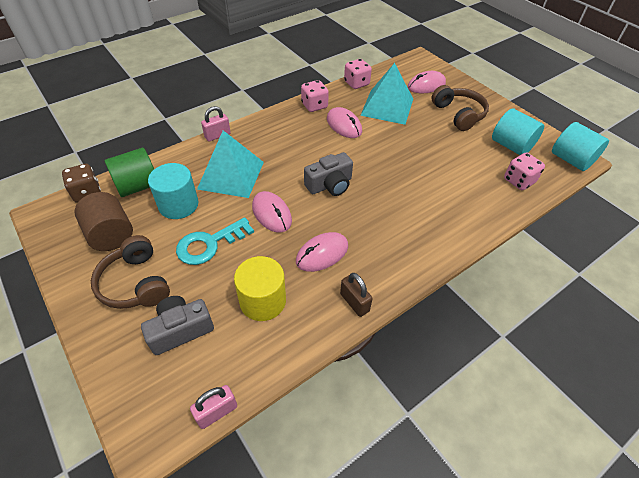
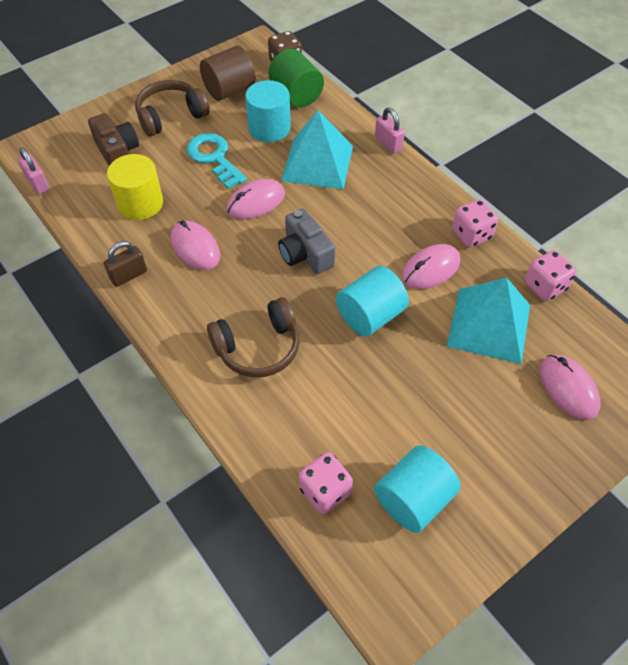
camera: 90 degrees right, 5 degrees up
(180, 330) = (117, 152): grey camera -> brown camera
(458, 114) = (489, 429): brown headphones -> brown headphones (258, 347)
(571, 160) = (385, 597): turquoise cylinder -> turquoise cylinder (370, 316)

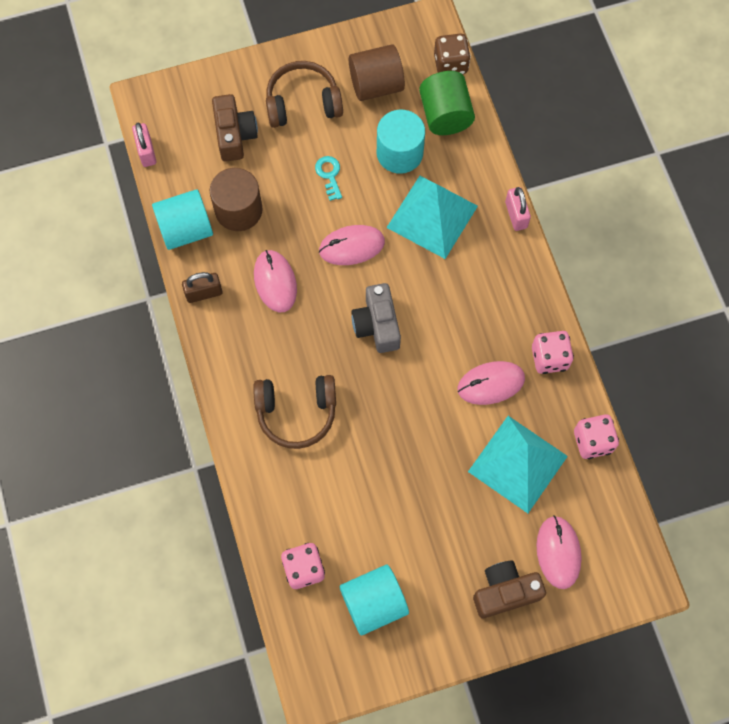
camera: 20 degrees right, 15 degrees up
(140, 203) = (238, 210): yellow cylinder -> brown cylinder
(214, 158) = (329, 175): turquoise key -> turquoise key, size x0.56
(370, 316) = (411, 415): turquoise cylinder -> turquoise cylinder (186, 229)
(538, 442) = (505, 592): none -> brown camera

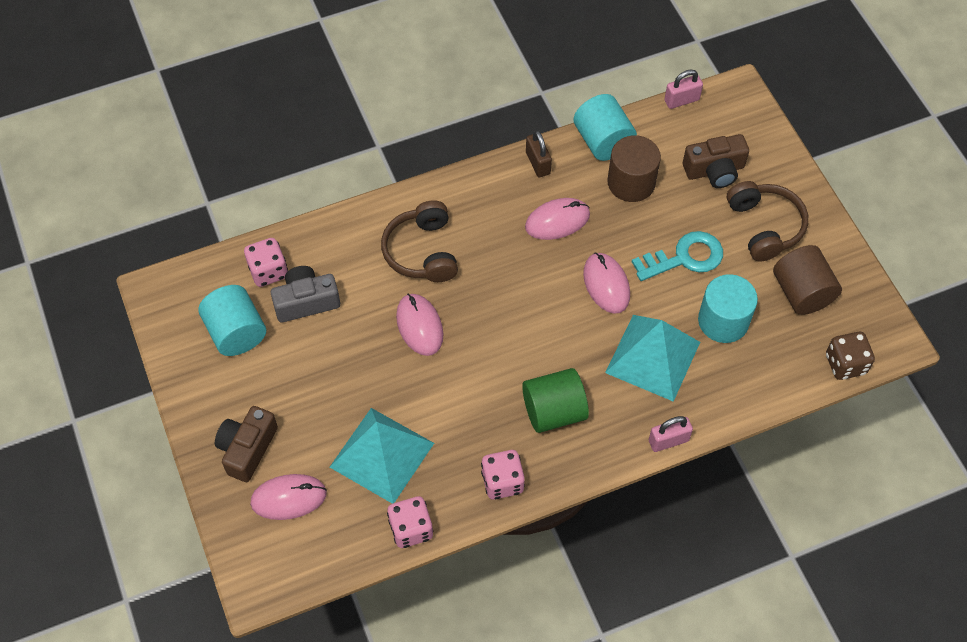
camera: 85 degrees right, 10 degrees down
(329, 175) = (684, 257): turquoise key -> turquoise key, size x1.79
(377, 325) = (522, 314): grey camera -> grey camera (306, 301)
(445, 115) = (779, 362): green cylinder -> green cylinder (554, 411)
(491, 384) = (467, 424): pink mouse -> pink mouse (419, 326)
(505, 592) = (247, 449): brown camera -> brown camera turned 135 degrees counterclockwise

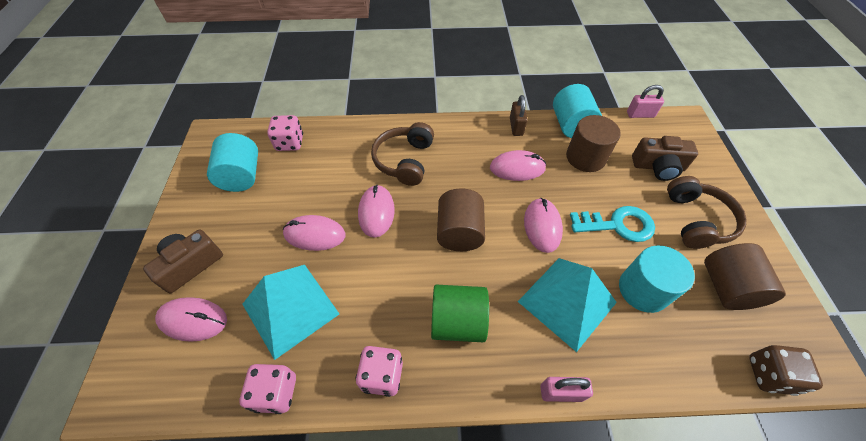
camera: 20 degrees right, 5 degrees down
(306, 301) = (303, 170): grey camera -> none
(364, 373) = (314, 235): none -> pink mouse
(520, 320) = (459, 232): none -> brown cylinder

